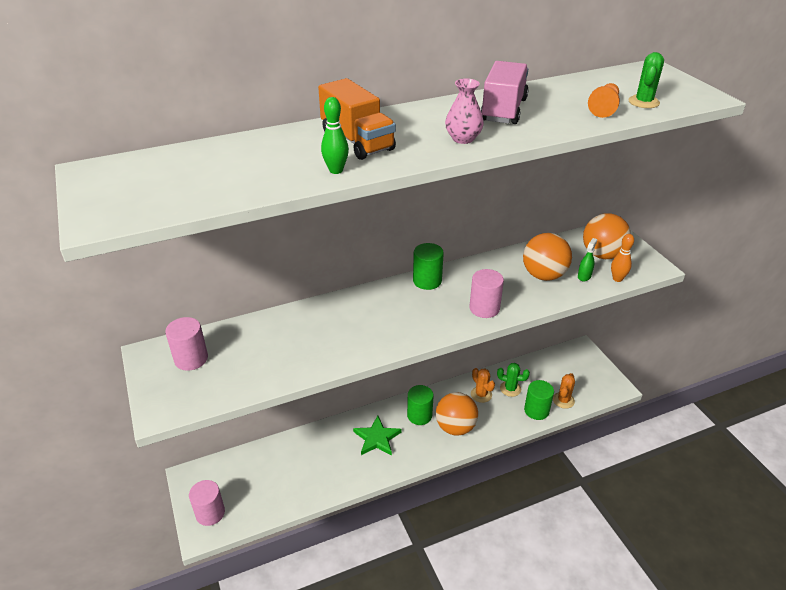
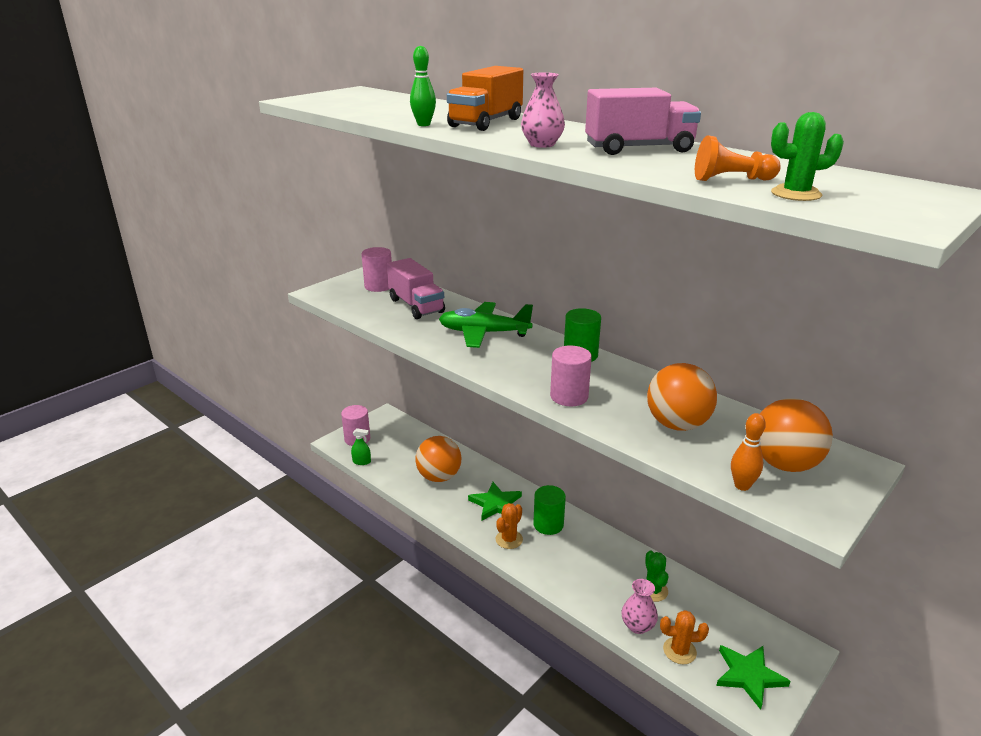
camera: 65 degrees right, 10 degrees down
(263, 344) = (416, 306): none -> pink truck
(353, 318) = (484, 333): none -> green plane
(455, 427) = (553, 557): orange ball -> orange ball (439, 477)
(481, 394) = (620, 566): orange cactus -> orange cactus (509, 539)
(536, 410) = (637, 626): green cylinder -> pink vase
(584, 276) = (713, 456): green spray bottle -> green spray bottle (361, 461)
(591, 379) = (748, 675): none -> green star

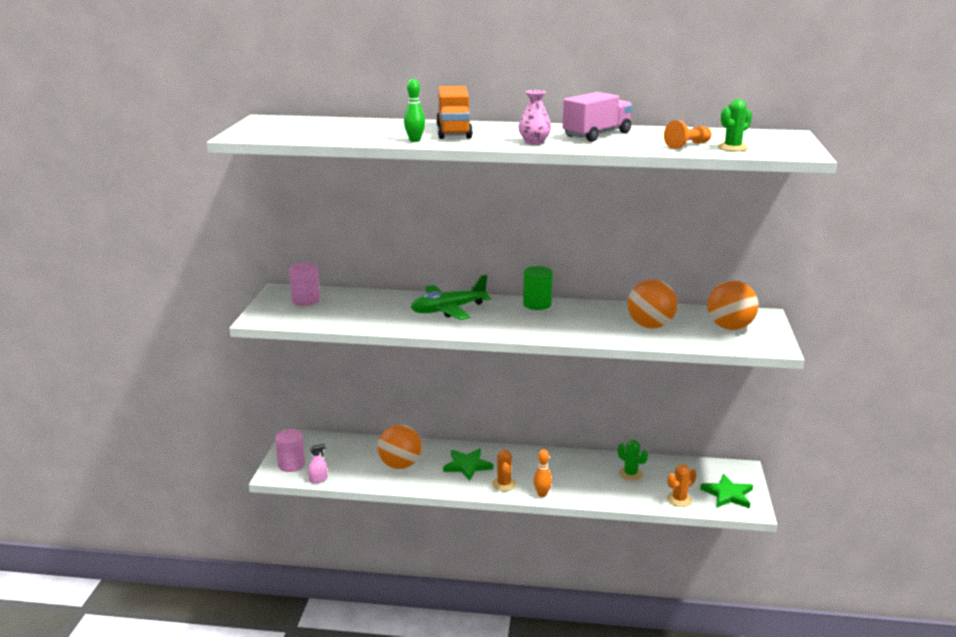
camera: 35 degrees left, 5 degrees down
(361, 461) = (318, 479): green spray bottle -> pink spray bottle
(416, 306) = (364, 306): pink truck -> none
(548, 524) = (521, 463): green cylinder -> none
(569, 396) = (566, 331): pink cylinder -> none
(637, 626) = (642, 497): pink vase -> none
(742, 486) = (723, 345): orange bowling pin -> orange bowling pin (542, 494)

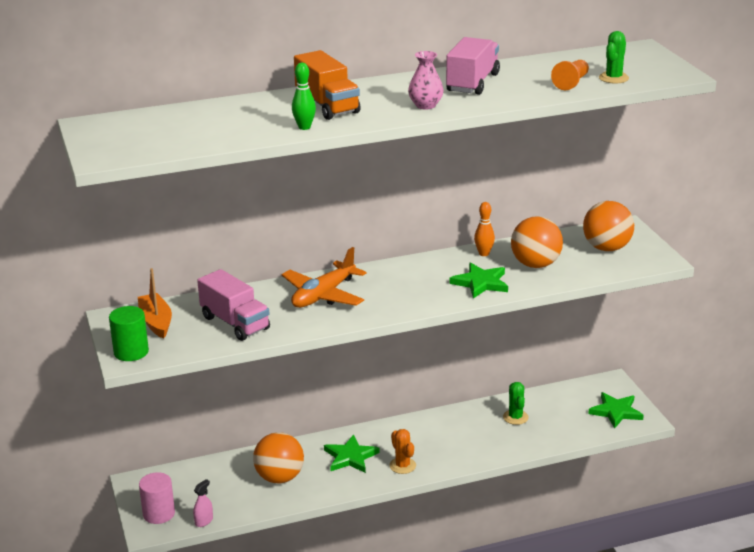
camera: 25 degrees left, 5 degrees up
(306, 300) = (156, 322): pink cylinder -> orange boat
(361, 313) = (235, 323): none -> pink truck
(448, 310) = (323, 295): green plane -> orange plane
(537, 304) = (407, 266): green cylinder -> green cylinder (131, 352)
(542, 494) = (447, 464): orange bowling pin -> orange bowling pin (484, 254)
(587, 329) = (480, 283): none -> green star
(630, 474) = (515, 417): green cactus -> green cactus turned 60 degrees clockwise
(679, 499) = (577, 430): orange cactus -> none

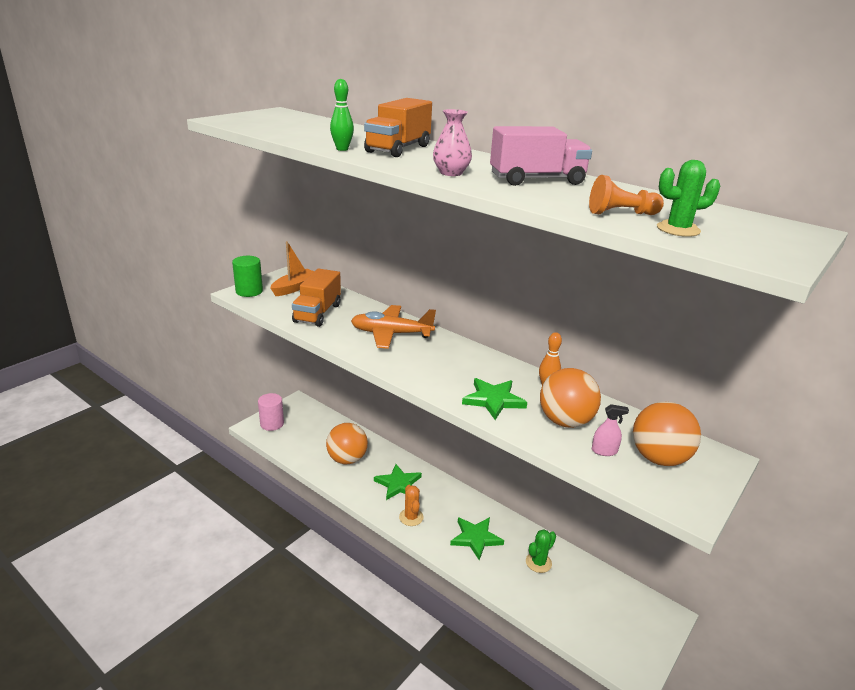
camera: 55 degrees right, 0 degrees up
(204, 521) = (276, 445): pink spray bottle -> pink spray bottle (604, 451)
(235, 323) = (317, 313): pink truck -> orange truck
(402, 465) = (411, 517): orange cactus -> orange cactus turned 45 degrees counterclockwise
(616, 412) = (623, 639): green star -> green star (475, 538)

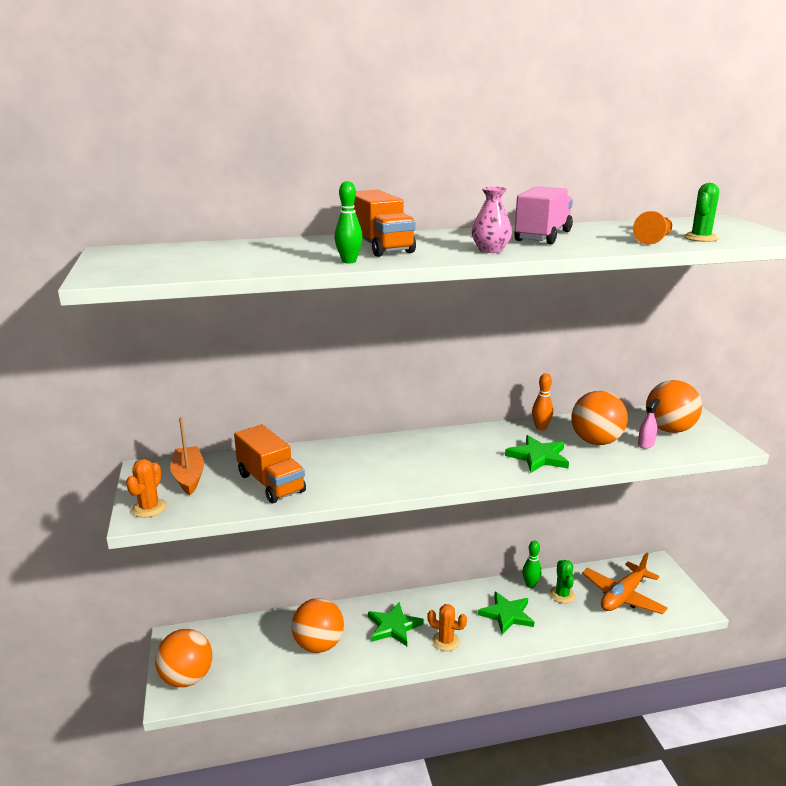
camera: 50 degrees left, 5 degrees down
(249, 291) = (149, 508): green cylinder -> orange cactus
(272, 424) = (187, 678): pink cylinder -> orange ball
(391, 334) = (371, 459): orange plane -> orange plane (623, 596)
(528, 537) = (530, 585): none -> green bowling pin

